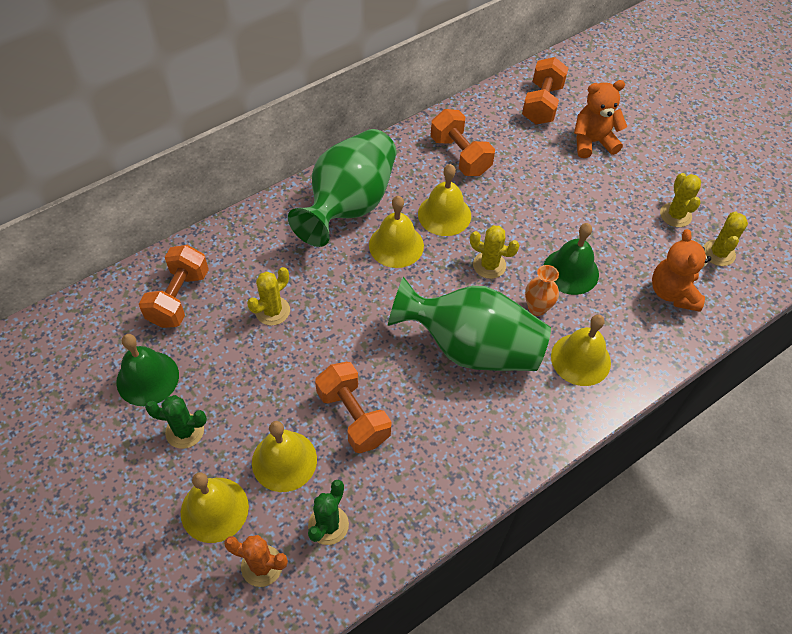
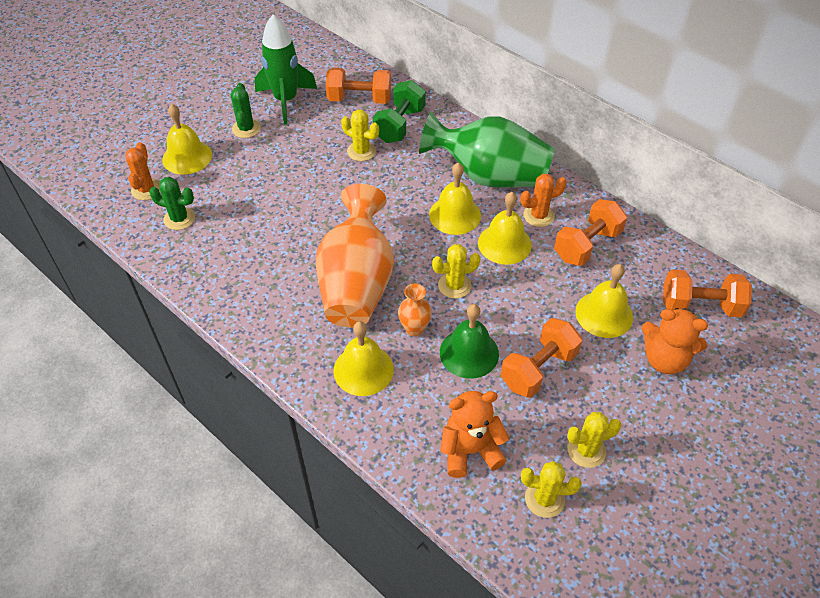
camera: 80 degrees right, 5 degrees down
(147, 378) = (286, 100): green bell -> green rocket
(241, 266) = (399, 125): none -> green dumbbell
(284, 460) = (229, 184): yellow bell -> yellow bell (604, 314)
(353, 416) = (273, 217): orange dumbbell -> orange dumbbell (538, 369)
(414, 180) = (538, 215): none -> orange cactus
(471, 347) = (356, 283): green vase -> orange vase
(489, 265) = (454, 285): yellow cactus -> yellow cactus turned 60 degrees clockwise
(592, 142) = (664, 359): orange teddy bear -> orange teddy bear turned 135 degrees clockwise

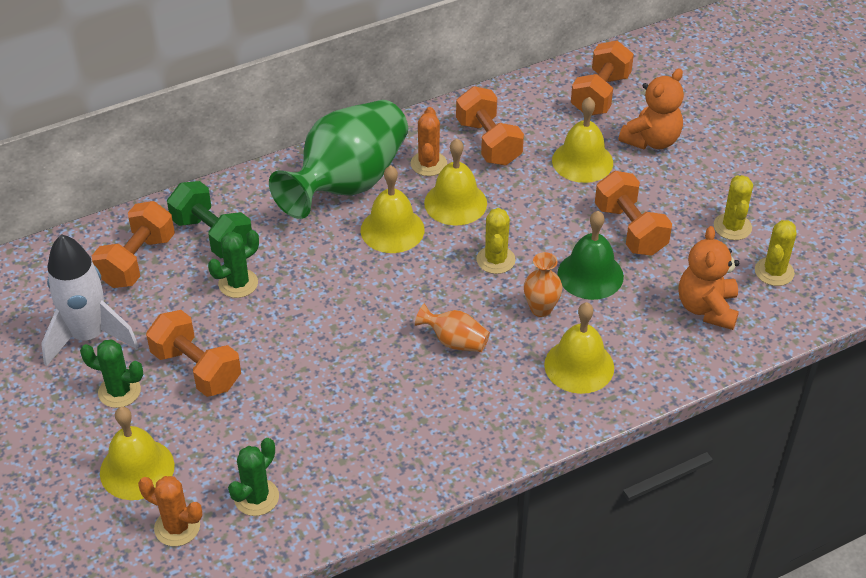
camera: 70 degrees left, 5 degrees down
(277, 156) = (196, 369): none -> orange dumbbell
(286, 100) = (89, 336): green rocket -> white rocket
(356, 283) = (455, 341): orange vase -> orange vase, size x0.42
(361, 151) = (238, 283): yellow cactus -> green cactus

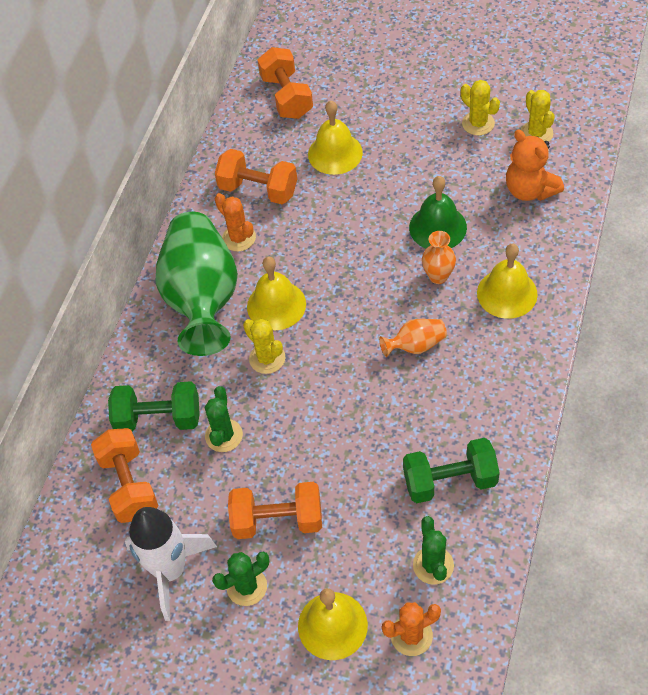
camera: 40 degrees left, 10 degrees up
(348, 454) = (450, 481): none -> green dumbbell
(455, 203) = (292, 250): yellow bell -> none
(495, 260) = (369, 268): yellow cactus -> yellow cactus (267, 358)
(630, 229) = (422, 176): orange dumbbell -> none
(651, 140) = (359, 103): orange teddy bear -> none

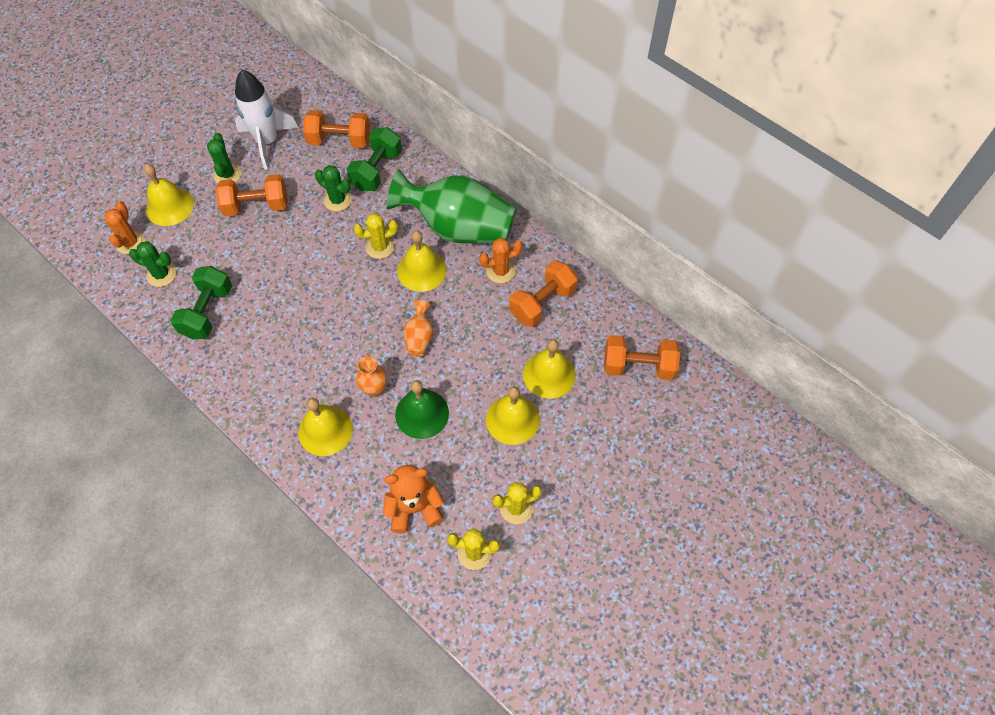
camera: 110 degrees right, 5 degrees up
(277, 520) = (256, 206): orange dumbbell -> orange dumbbell turned 60 degrees clockwise
(398, 160) = (512, 419): none -> yellow bell
(416, 345) = (324, 343): orange vase -> orange vase (419, 337)

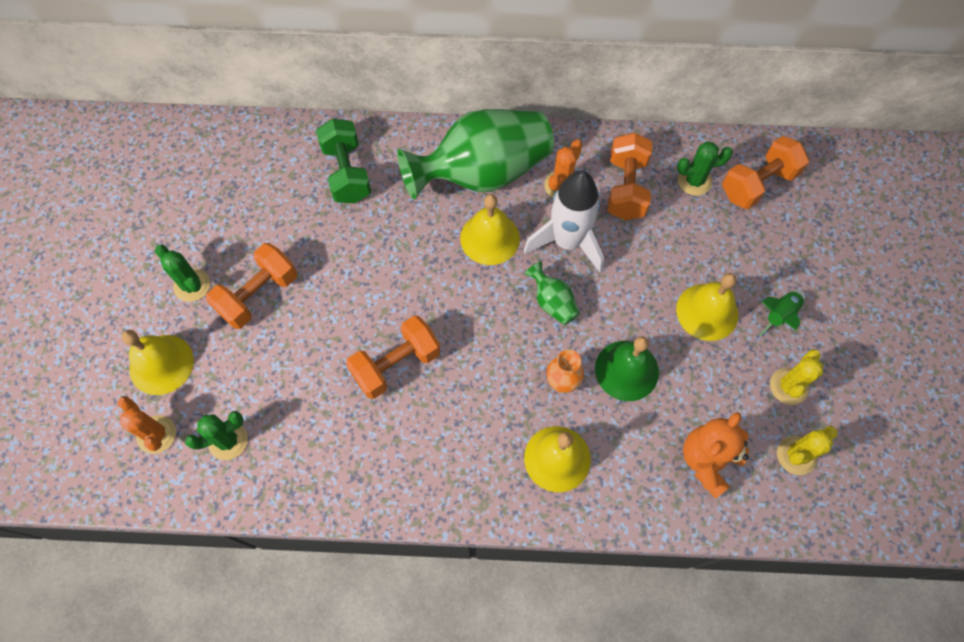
camera: 40 degrees left, 5 degrees up
(207, 312) = (319, 440): green dumbbell -> none
(267, 142) = (201, 222): white rocket -> white rocket (567, 242)
(338, 200) = (338, 229): green cactus -> green cactus (694, 181)
(339, 140) = (278, 169): orange dumbbell -> orange dumbbell (396, 365)
(380, 247) = (427, 245): yellow cactus -> none
(419, 337) = (552, 302): orange vase -> green vase
(549, 374) = (696, 247): yellow bell -> none
(560, 460) = (779, 315): none -> green rocket

